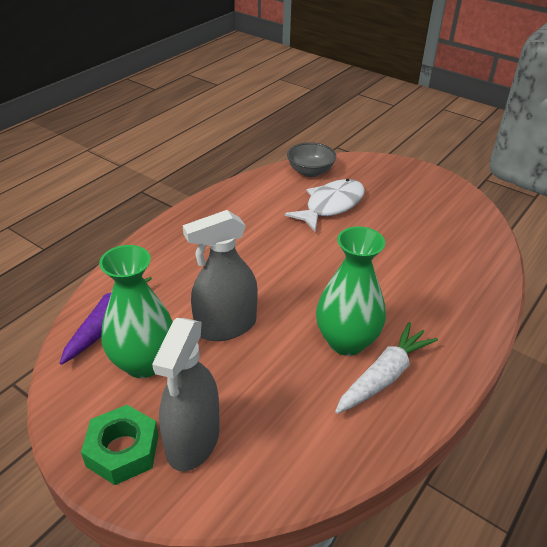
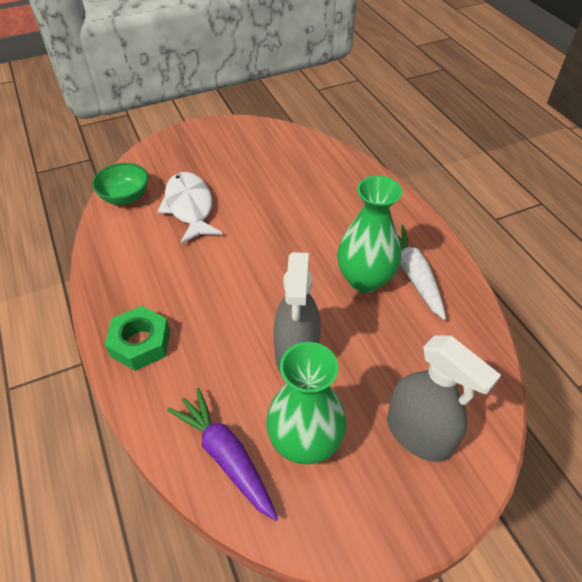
camera: 60 degrees left, 10 degrees up
(123, 450) = (406, 497): green nut -> green nut (140, 343)
(310, 171) = (125, 197): grey bowl -> green bowl

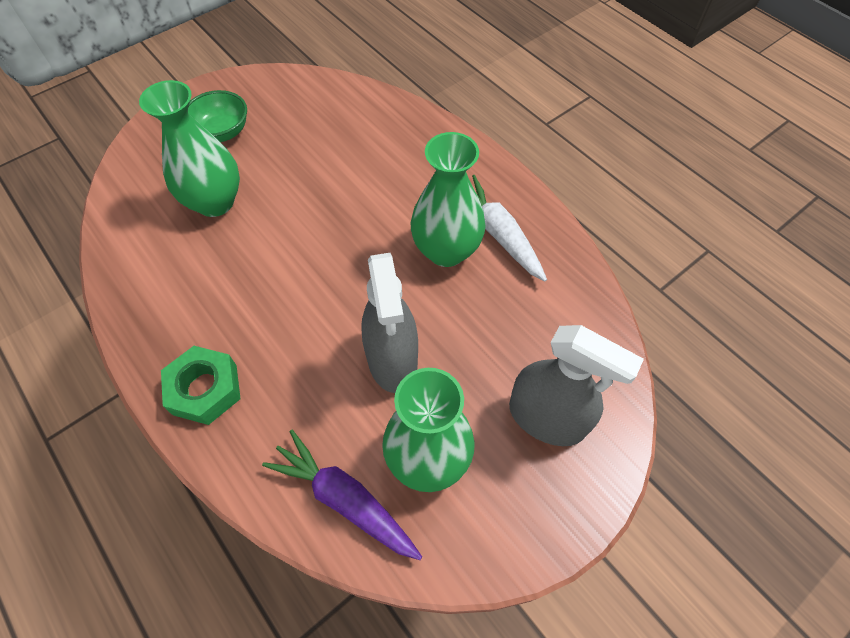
camera: 15 degrees left, 10 degrees up
(125, 197) = (129, 204): green bowl -> green bowl (222, 132)
(189, 207) = (215, 202): white fish -> green vase

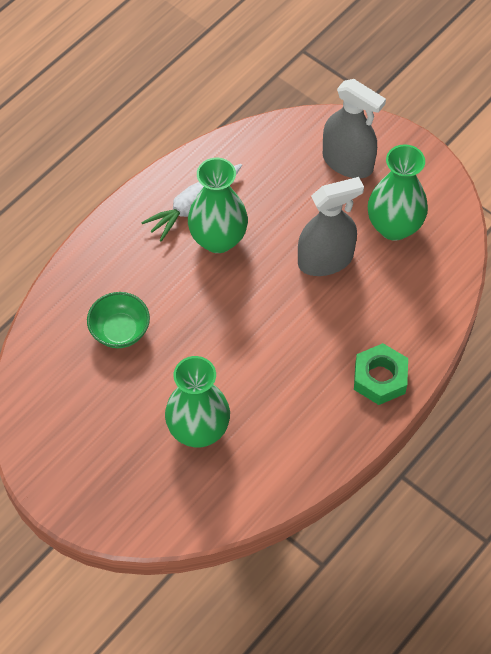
camera: 100 degrees left, 0 degrees up
(222, 132) = (107, 453): green bowl -> green bowl (120, 331)
(344, 499) = (434, 269): purple carrot -> none
(546, 418) = (347, 162): grey spray bottle -> grey spray bottle turned 105 degrees clockwise

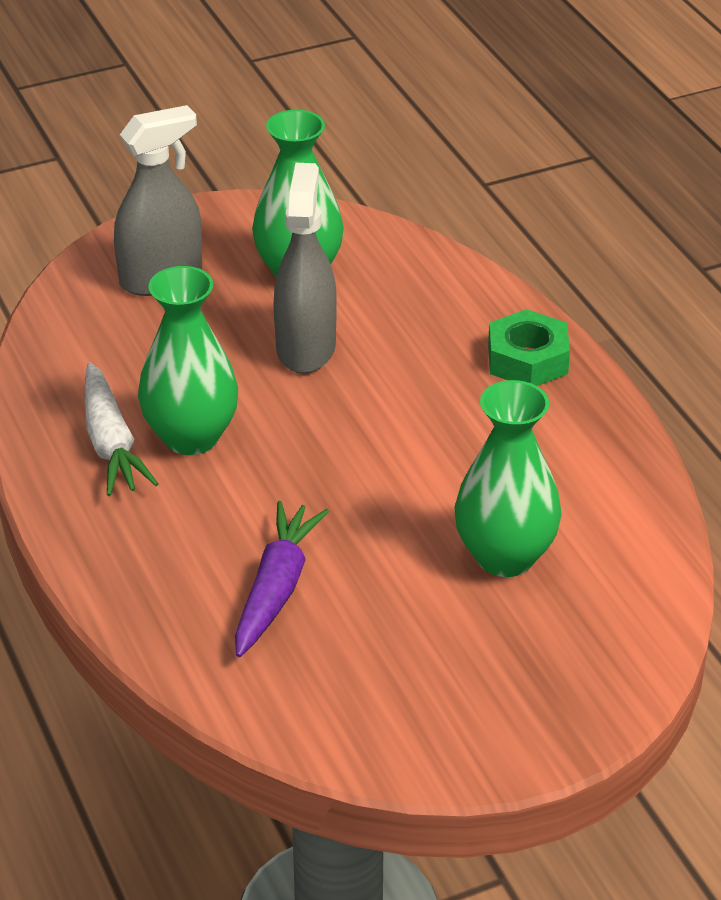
camera: 65 degrees left, 20 degrees down
(120, 331) = (276, 588): green bowl -> purple carrot

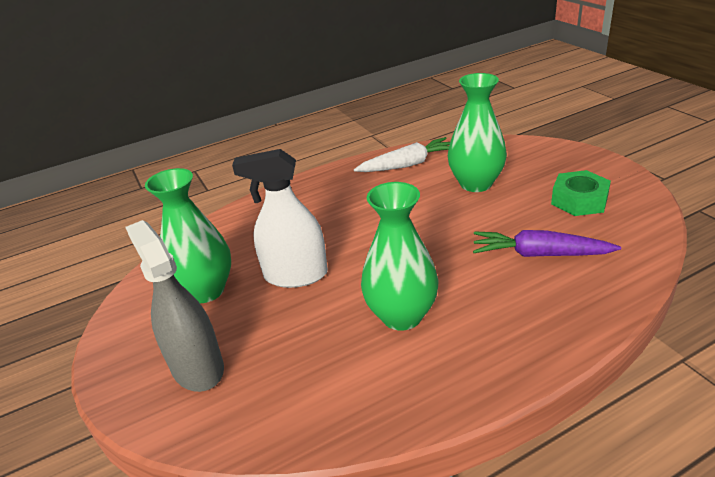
camera: 90 degrees left, 5 degrees down
(111, 443) = (418, 359): white carrot -> white carrot (408, 164)
(306, 348) = (296, 275): grey spray bottle -> white spray bottle
(527, 360) = (308, 192): green nut -> green nut (579, 200)

